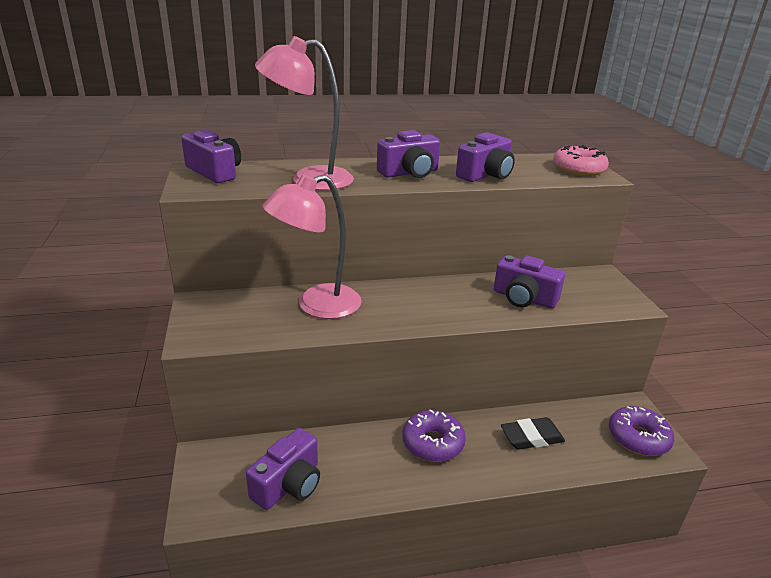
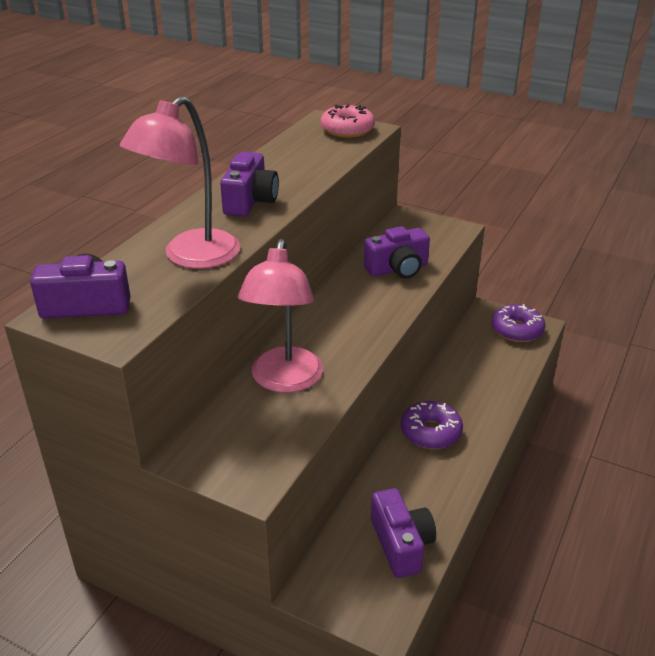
camera: 50 degrees left, 5 degrees up
(486, 175) = (305, 171): purple camera -> none
(531, 437) = (472, 378): black eraser -> none

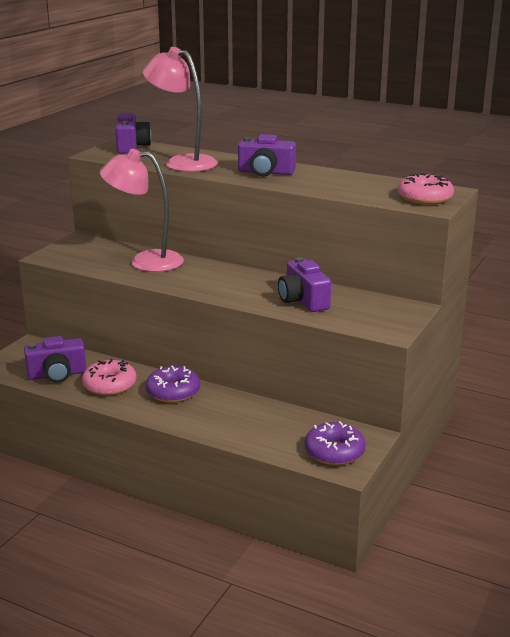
camera: 90 degrees right, 10 degrees down
(422, 487) = (110, 385): none -> pink donut

